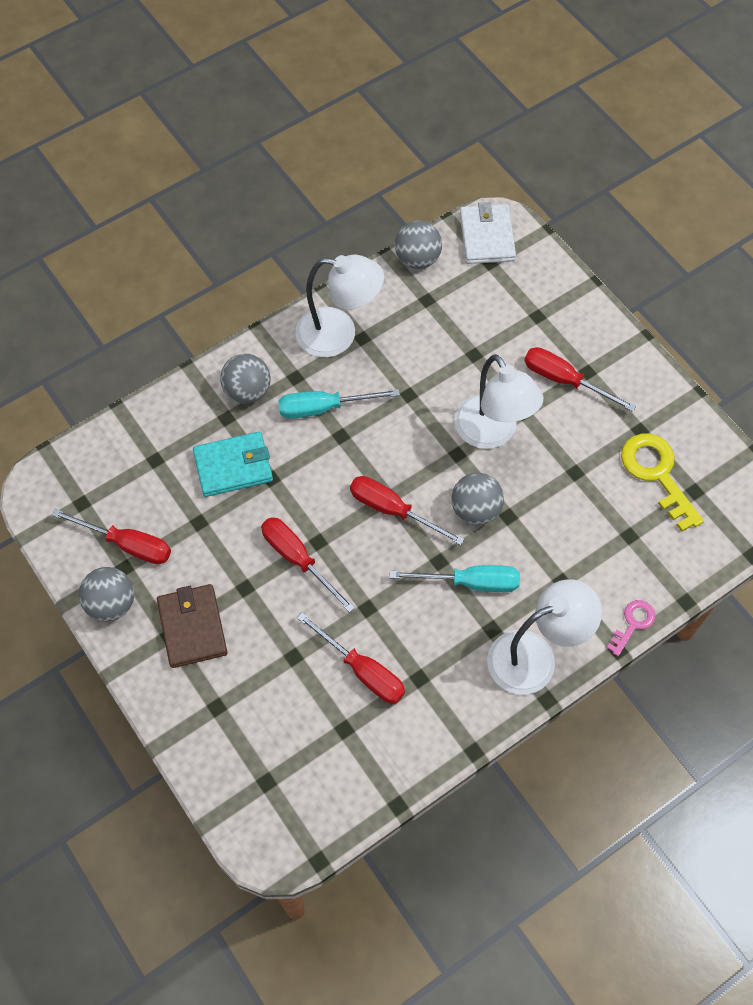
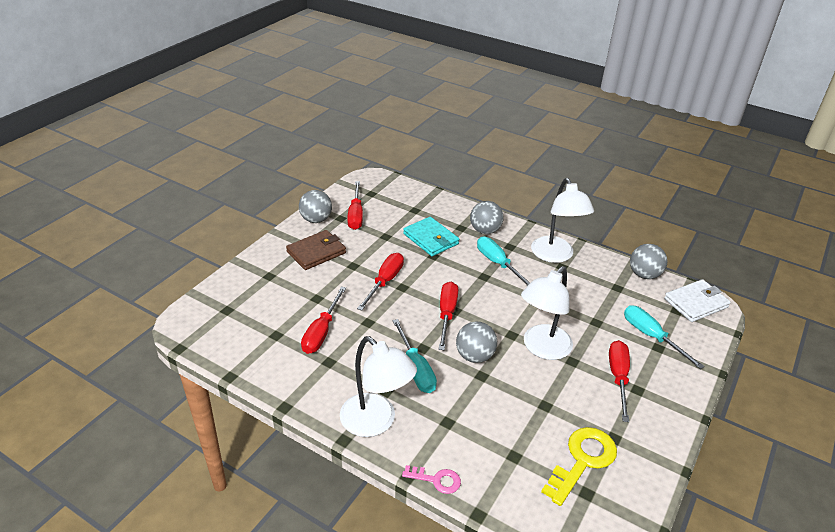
camera: 65 degrees right, 25 degrees down
(519, 313) = (651, 336): none -> turquoise screwdriver

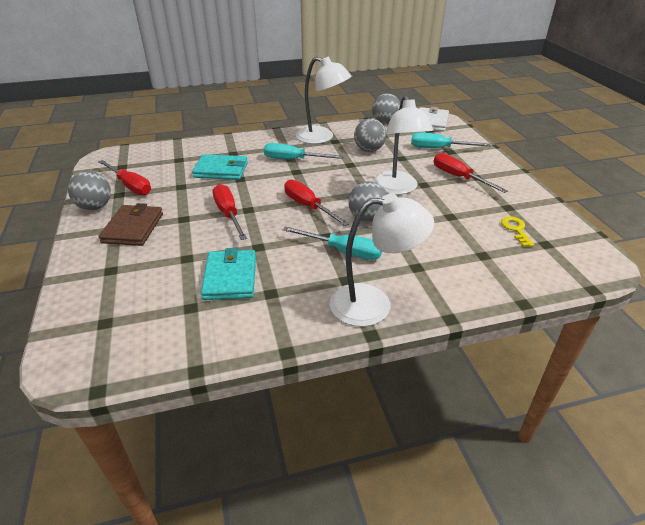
camera: 45 degrees left, 0 degrees up
(321, 332) = (230, 278): red screwdriver -> turquoise wallet
(436, 480) = (469, 305): pink key -> none
(485, 230) = (253, 146): grey ball -> grey ball (369, 150)
(582, 460) = (516, 230): yellow key -> yellow key, size x0.55

